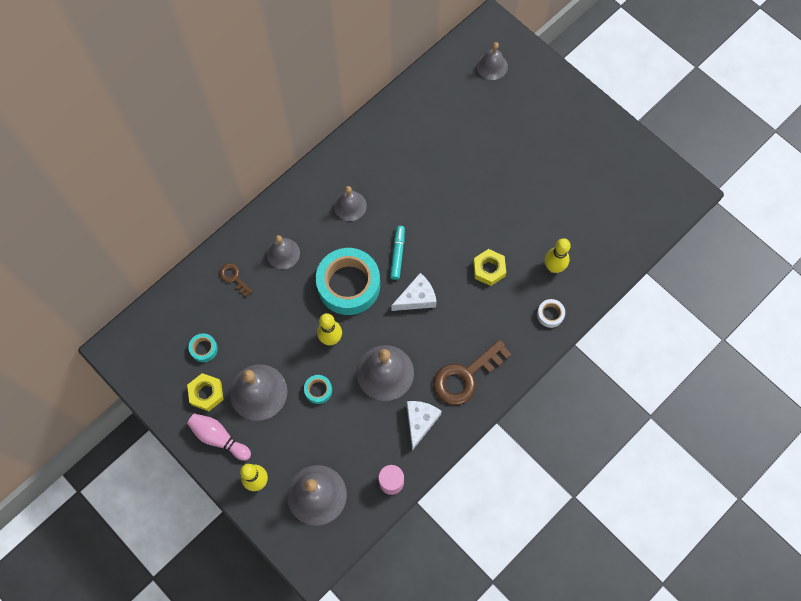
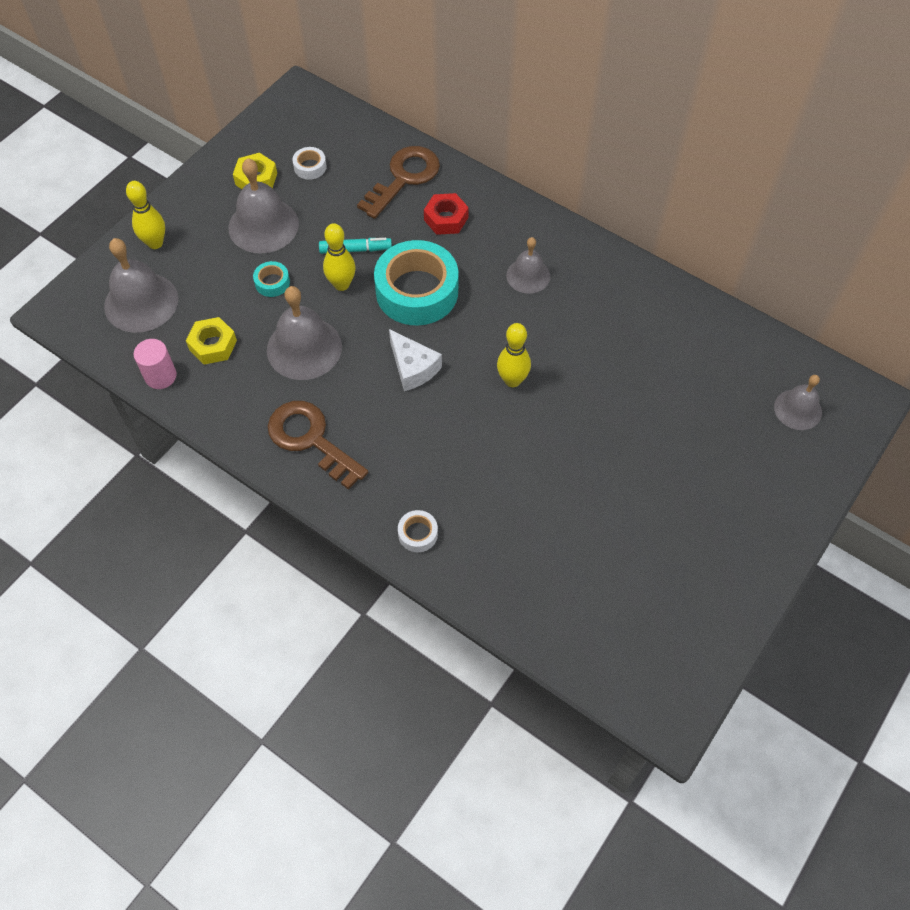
camera: 80 degrees right, 10 degrees down
(204, 349) = (310, 167): turquoise tape -> white tape
(219, 438) = (204, 199): pink bowling pin -> none
(234, 278) = (404, 178): brown key -> brown key, size x2.03
(283, 253) = (446, 219): grey bell -> red nut
(397, 254) = (471, 337): turquoise marker -> turquoise marker (355, 250)
(420, 421) = (242, 396): white cheese -> none
(489, 269) = (472, 447): yellow nut -> yellow nut (213, 345)
(553, 267) = (493, 530): yellow bowling pin -> yellow bowling pin (512, 380)

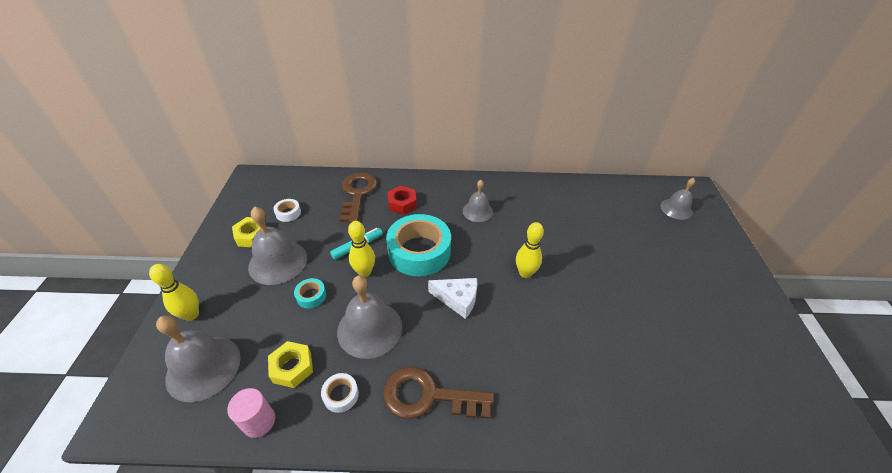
camera: 35 degrees left, 15 degrees down
(418, 534) = (567, 419): white tape -> white tape (341, 395)

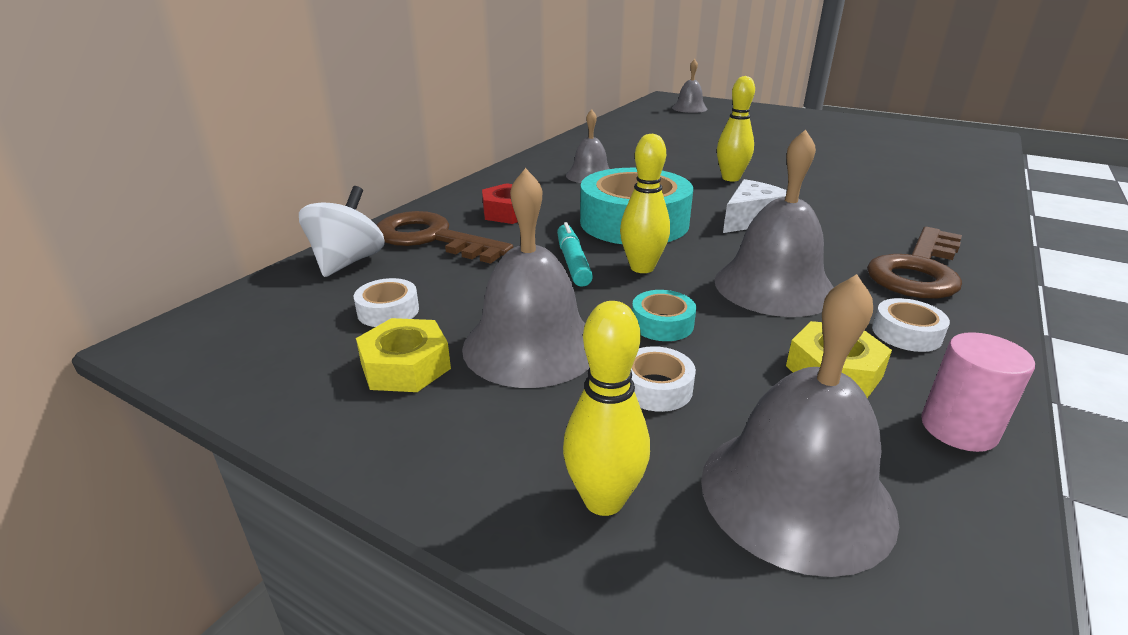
camera: 60 degrees left, 15 degrees down
(259, 309) = (656, 388): none -> white tape
(322, 183) = (348, 262): none -> white spinning top

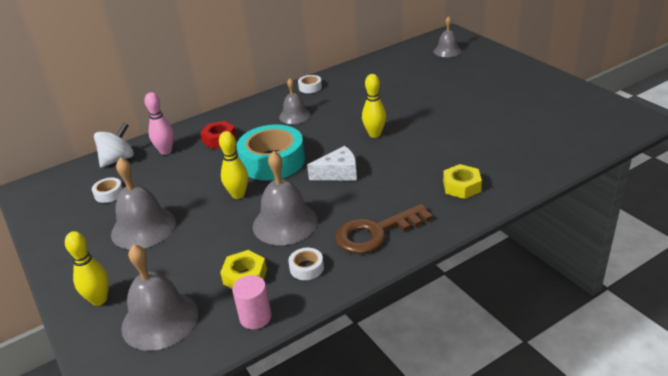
camera: 30 degrees right, 5 degrees up
(405, 366) = (90, 225): yellow nut -> yellow nut (461, 186)
(432, 238) = (166, 151): brown key -> pink bowling pin
(573, 262) = (211, 183): turquoise marker -> none
(656, 388) = (166, 262): white tape -> white tape (310, 87)
(662, 324) = (206, 231): turquoise tape -> none

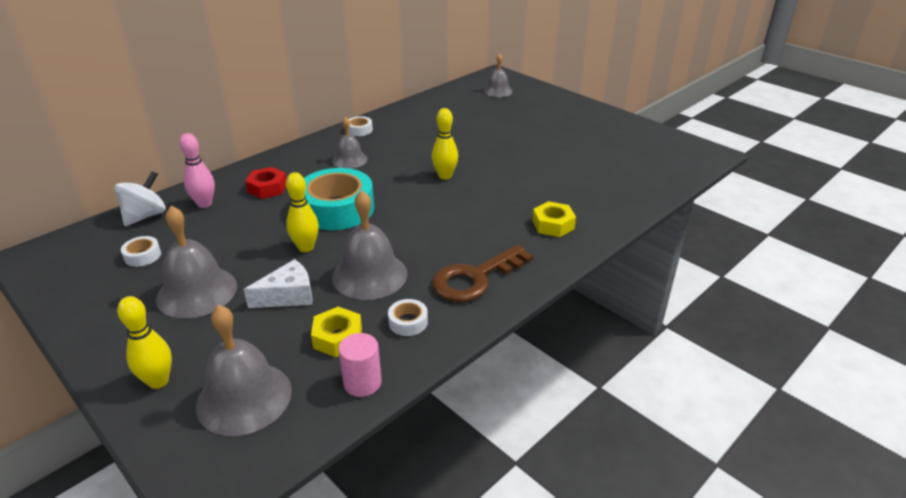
camera: 15 degrees left, 0 degrees up
(338, 173) = (416, 218): white cheese -> white cheese (288, 295)

